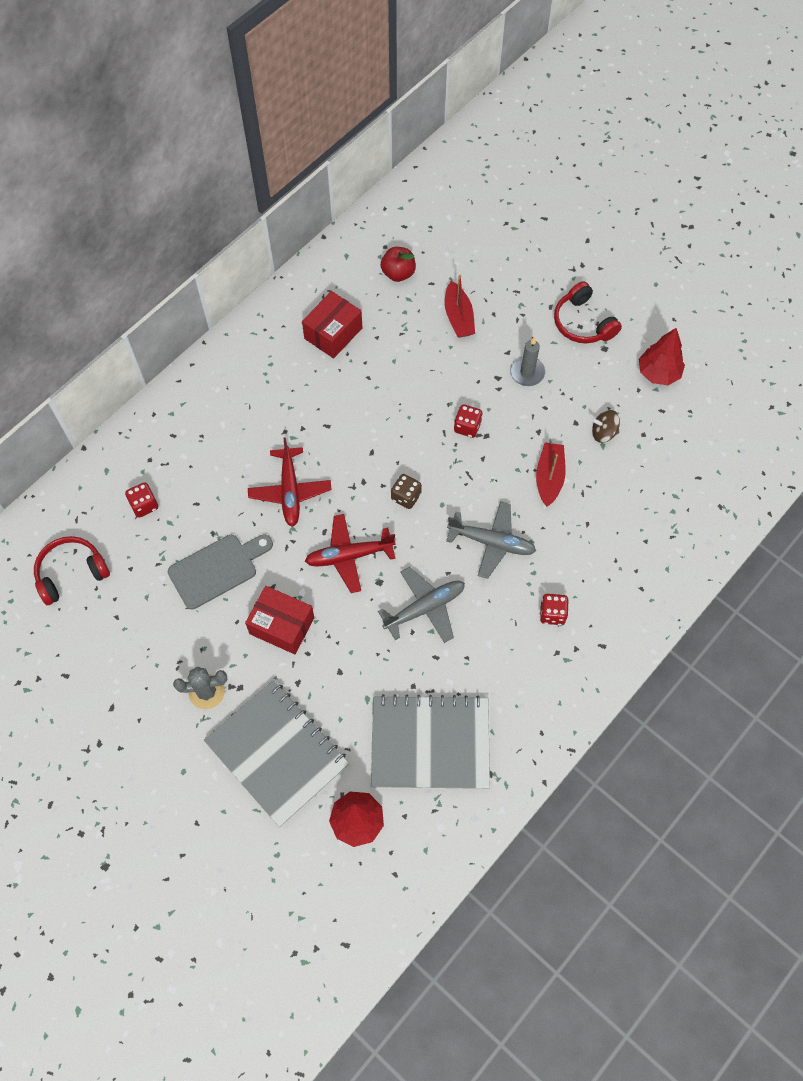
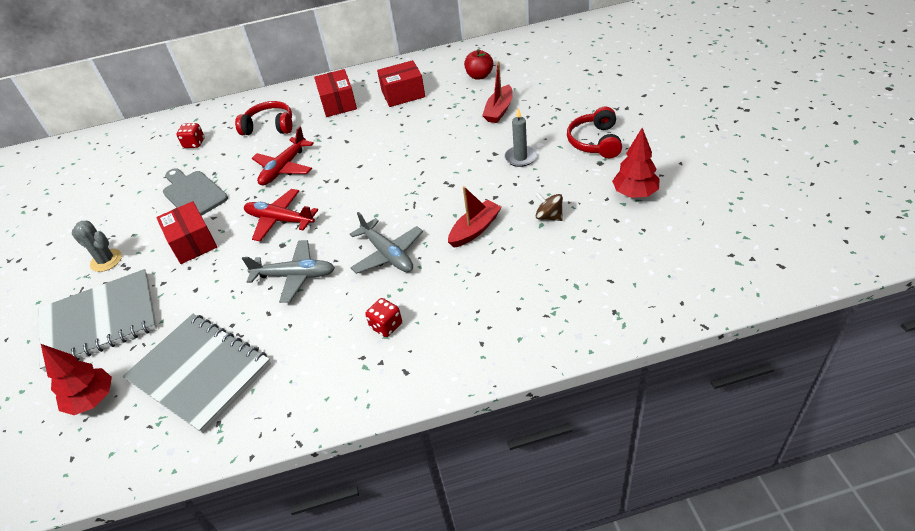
camera: 40 degrees right, 20 degrees down
(71, 573) = (117, 162): red headphones -> red headphones (269, 126)
(217, 569) = (193, 193): grey cutting board -> grey cutting board turned 135 degrees counterclockwise
(267, 376) = (338, 103): none -> red box
(277, 753) = (99, 321): grey notebook -> grey notebook turned 75 degrees clockwise
(406, 497) = (355, 200): brown dice -> none
(467, 427) = (442, 175): red dice -> none

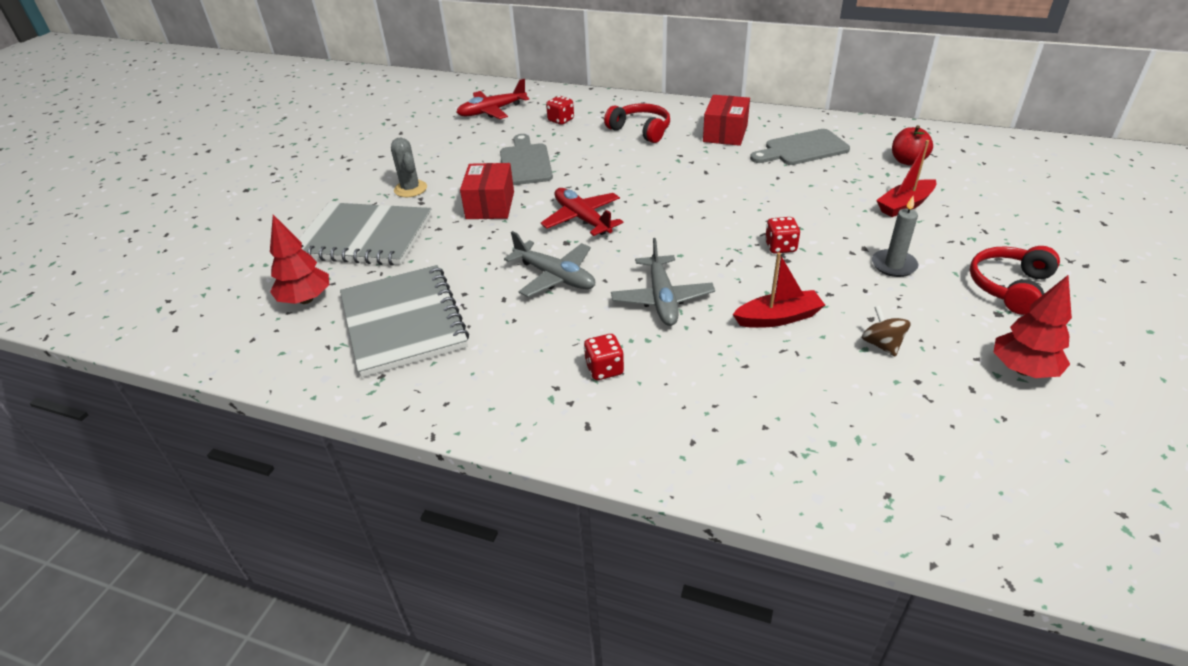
camera: 30 degrees right, 5 degrees down
(284, 168) = (624, 173): red plane -> red plane (492, 111)
(403, 94) = (802, 149): red box -> grey cutting board
(440, 177) = (780, 247): none -> red dice

